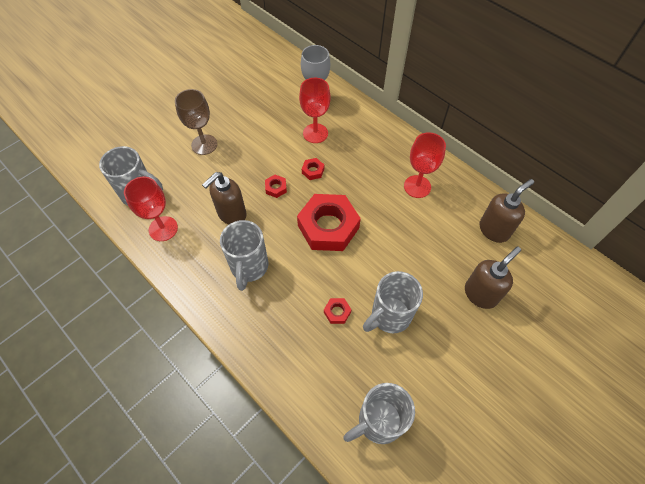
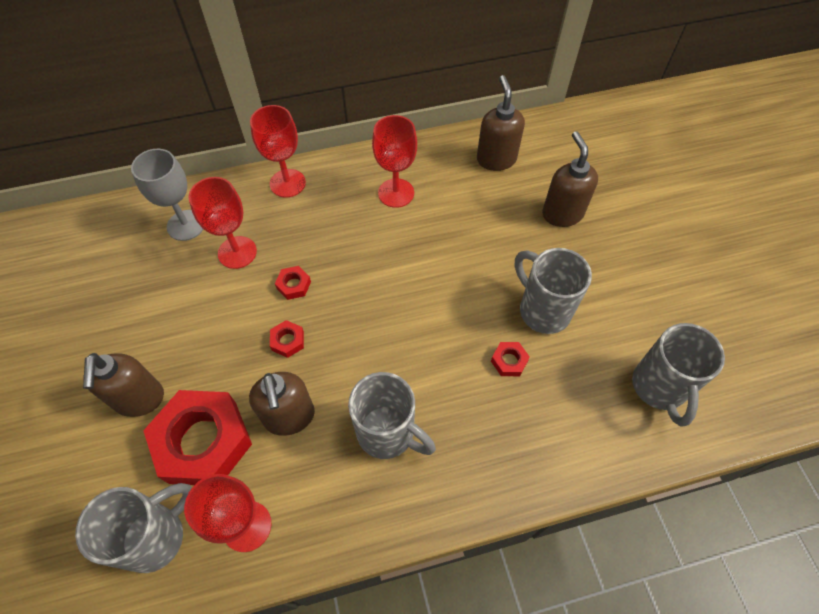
camera: 60 degrees left, 0 degrees up
(204, 144) = (139, 399): brown goblet -> brown soap dispenser
(328, 227) = (388, 311): red nut -> red nut (203, 441)
(380, 129) = (287, 183): none -> red goblet
(389, 316) = (543, 310): grey mug -> grey mug turned 150 degrees clockwise

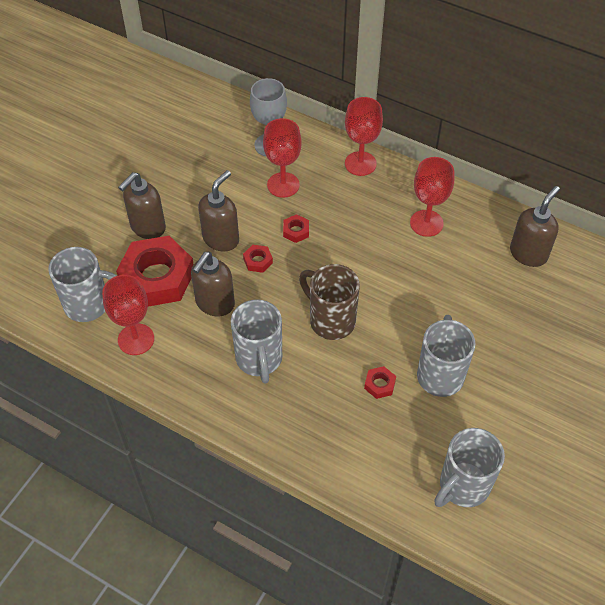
camera: 45 degrees right, 5 degrees down
(410, 340) = (330, 320): none -> brown mug
(562, 213) = (533, 327): brown soap dispenser -> brown soap dispenser (221, 239)

